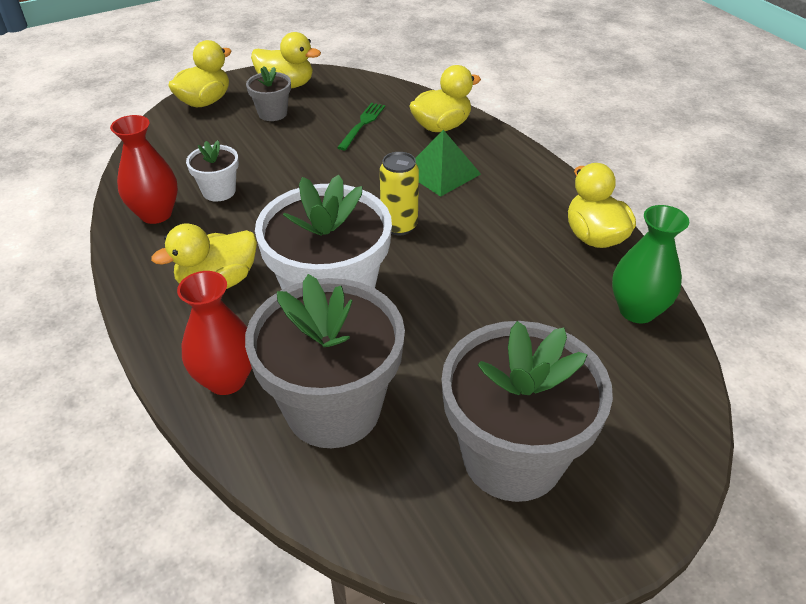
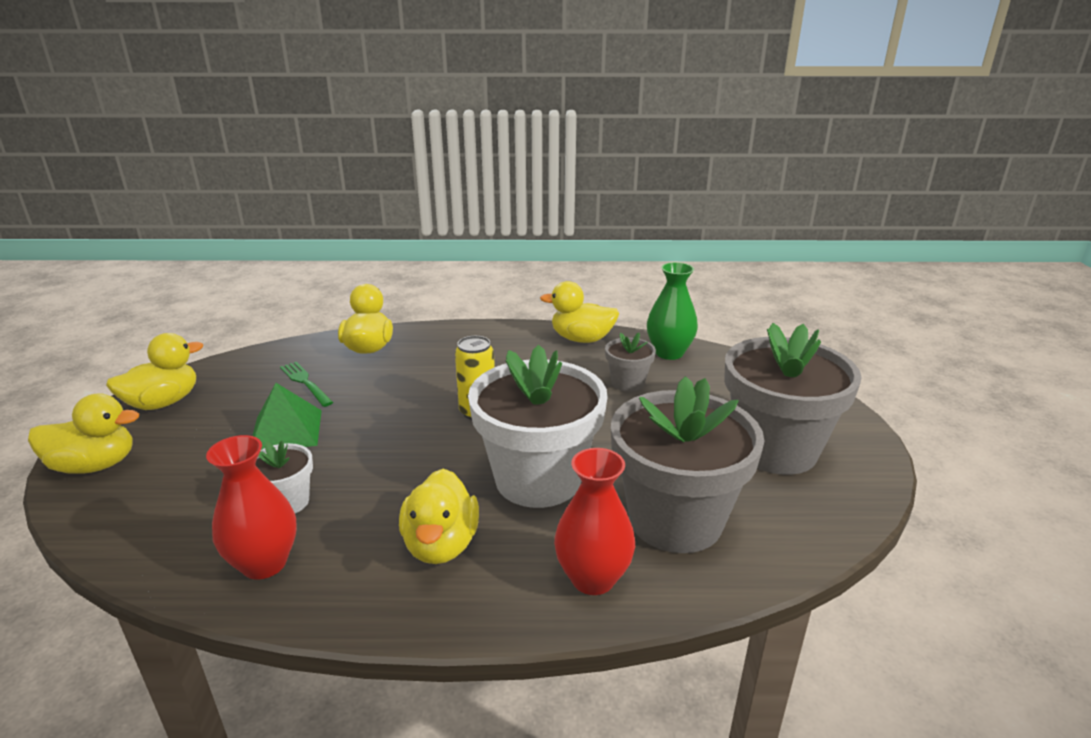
camera: 60 degrees left, 15 degrees down
(205, 101) = (95, 465): yellow duck -> yellow duck turned 105 degrees clockwise
(272, 113) = (200, 426): grey flower pot -> grey flower pot (628, 383)
(441, 172) = (432, 369): green pyramid -> green pyramid (286, 431)

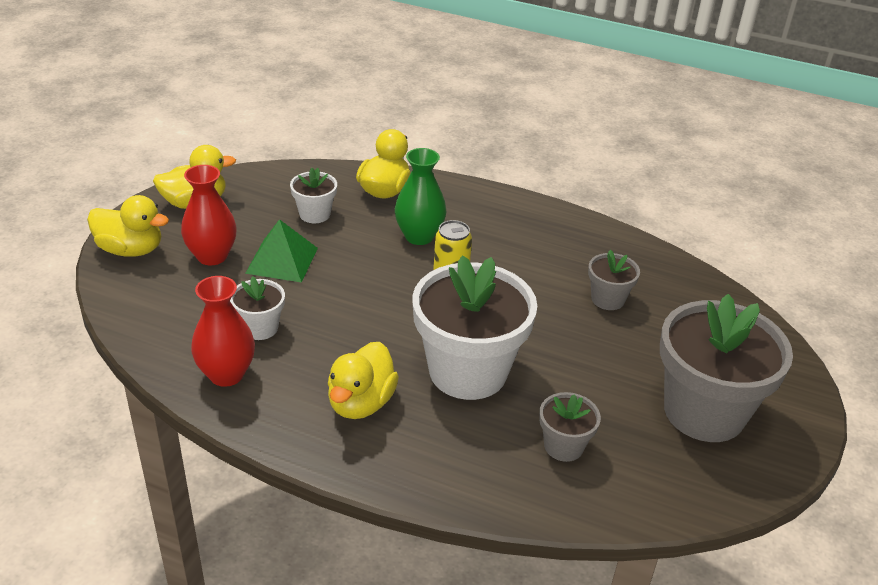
camera: 20 degrees right, 10 degrees up
(305, 382) = (314, 214): green fork -> white flower pot
(581, 339) = (592, 236): yellow duck -> none
(593, 578) = (464, 470): red vase -> red vase (212, 256)
(669, 353) = (672, 277): green vase -> green vase (419, 236)
(675, 520) = (563, 446): grey flower pot -> grey flower pot, size x0.47

